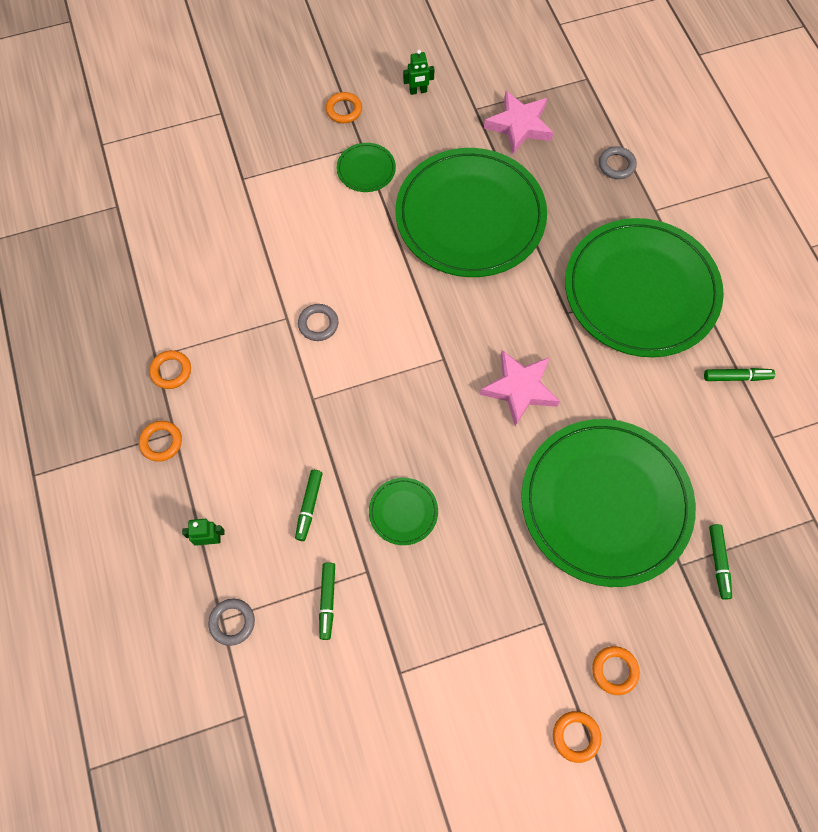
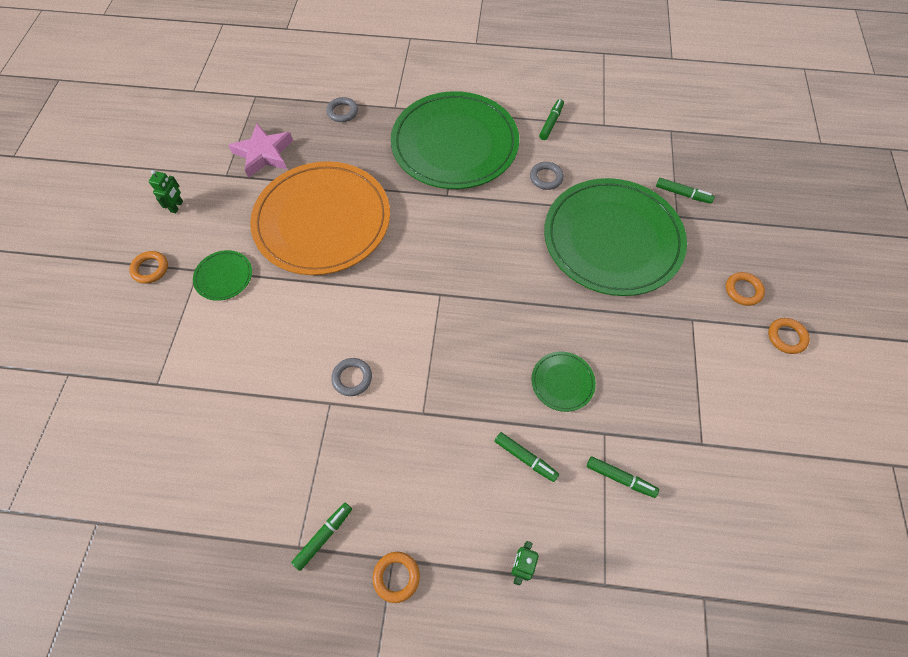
camera: 65 degrees left, 5 degrees down
(171, 371) = (324, 536): orange ring -> green marker
(232, 622) = (611, 575): grey ring -> grey ring (546, 178)
(470, 216) = (322, 221): green plate -> orange plate
(520, 389) = (494, 253): pink star -> none

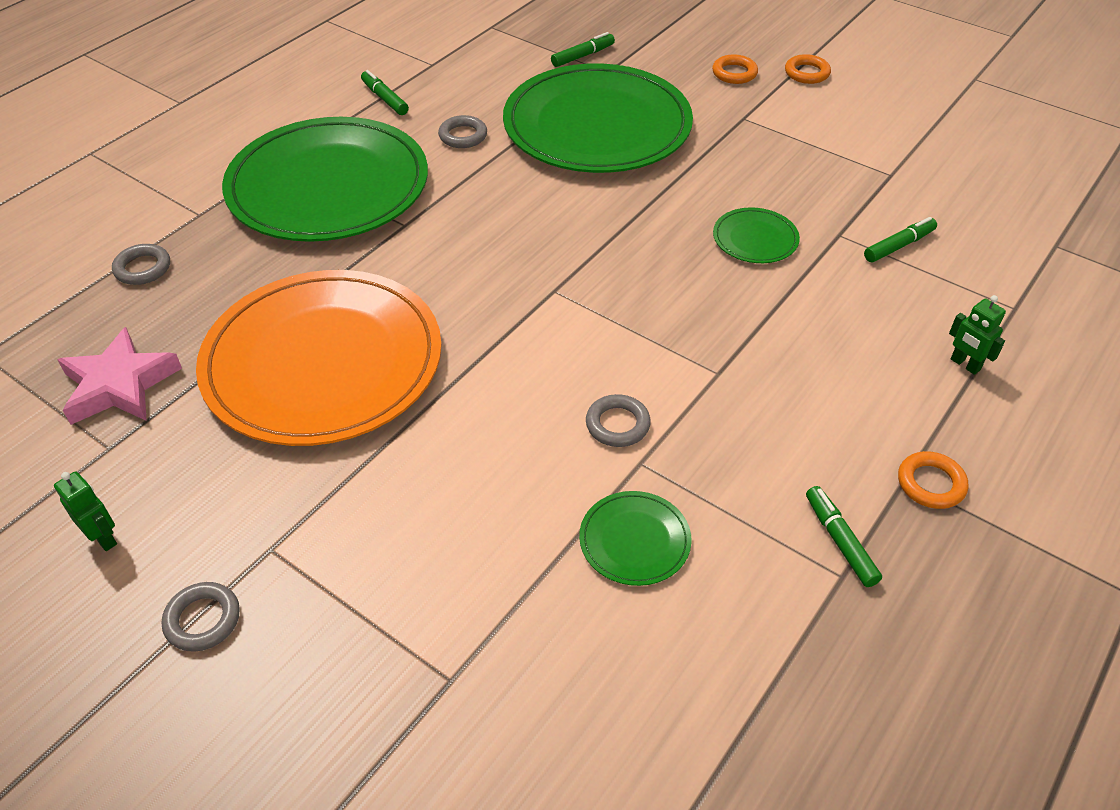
camera: 60 degrees left, 15 degrees down
(150, 269) = (203, 620): orange ring -> grey ring
(224, 276) = (315, 517): green plate -> green plate (634, 540)
(525, 458) = (834, 307): green marker -> none

